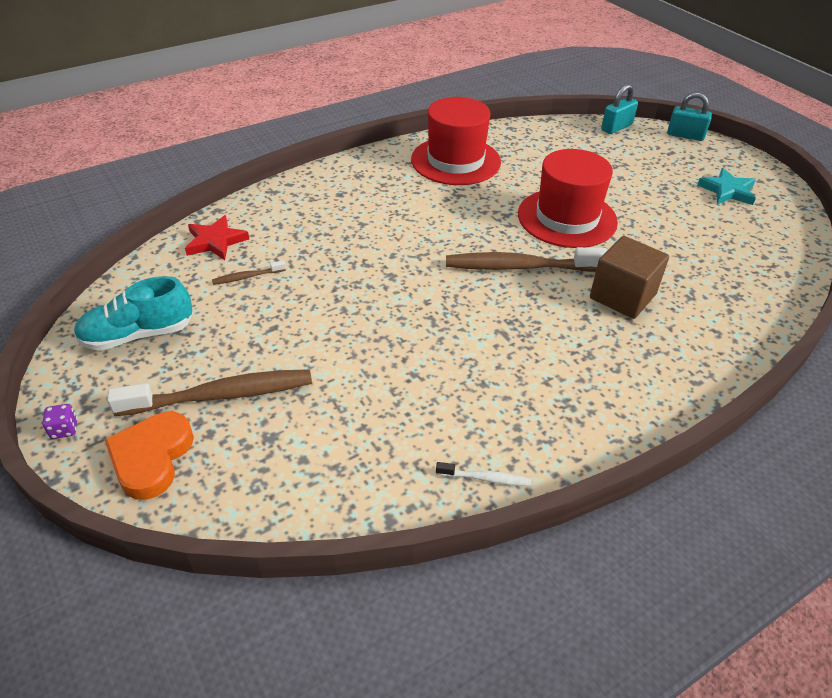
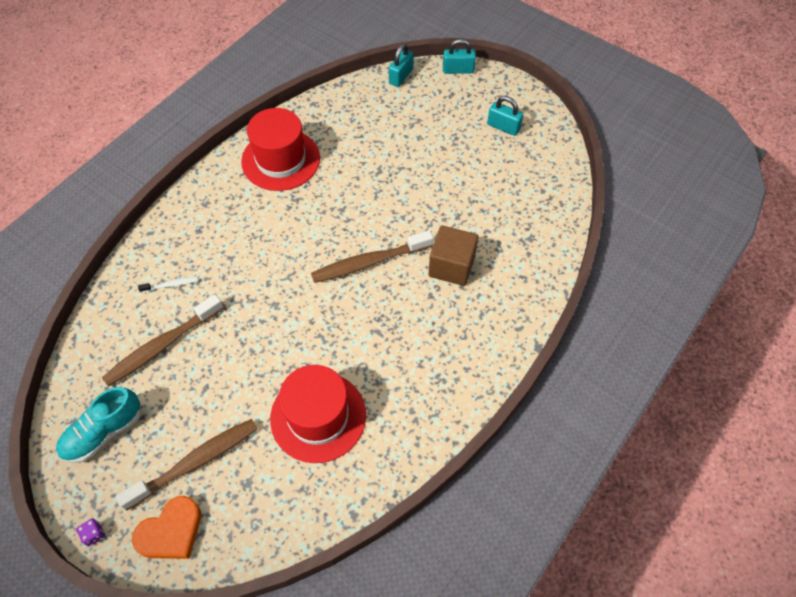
camera: 20 degrees left, 15 degrees up
(152, 458) = (171, 532): orange heart -> orange heart turned 120 degrees counterclockwise
(215, 241) = (118, 318): red star -> none
(247, 277) = (162, 346): brown toothbrush -> brown toothbrush, size x2.23
(485, 478) = (404, 460): white toothbrush -> white toothbrush (171, 285)
(567, 218) = (390, 198): red hat -> red hat (318, 416)
(727, 191) = (503, 127): turquoise star -> turquoise padlock

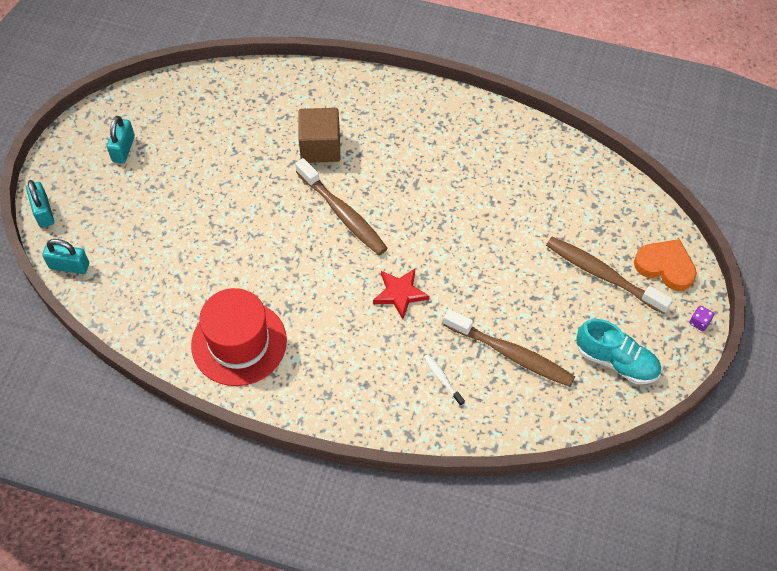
camera: 110 degrees left, 0 degrees up
(266, 280) = (400, 293): none -> red star
(318, 416) = (517, 200): red hat -> none

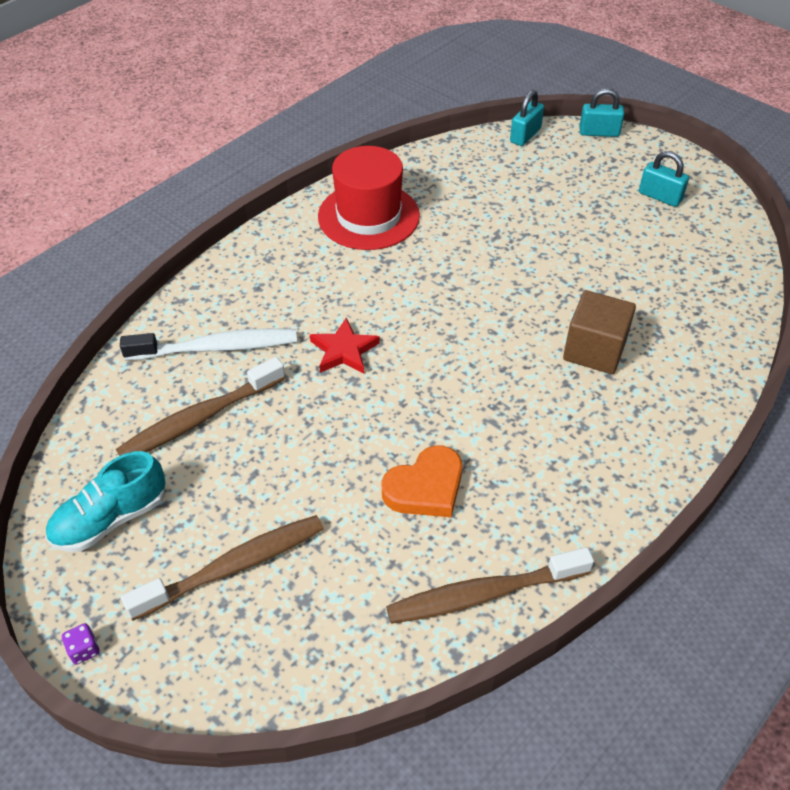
camera: 115 degrees right, 10 degrees down
(343, 214) = (482, 338): brown toothbrush -> brown toothbrush (483, 594)
(442, 379) = (217, 347): white toothbrush -> white toothbrush, size x2.23
(665, 266) = (193, 655): orange heart -> orange heart (425, 487)

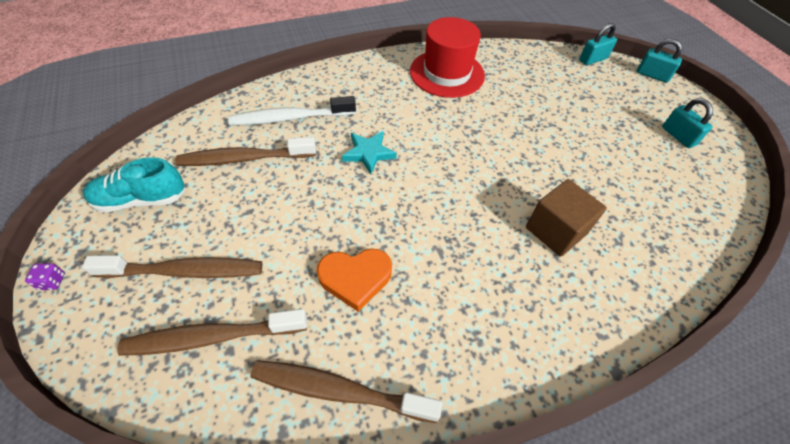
camera: 25 degrees right, 5 degrees up
(217, 347) = (290, 118): white toothbrush -> white toothbrush turned 150 degrees clockwise
(318, 612) = (212, 337): none -> brown toothbrush
(344, 350) = (368, 153): red star -> turquoise star

